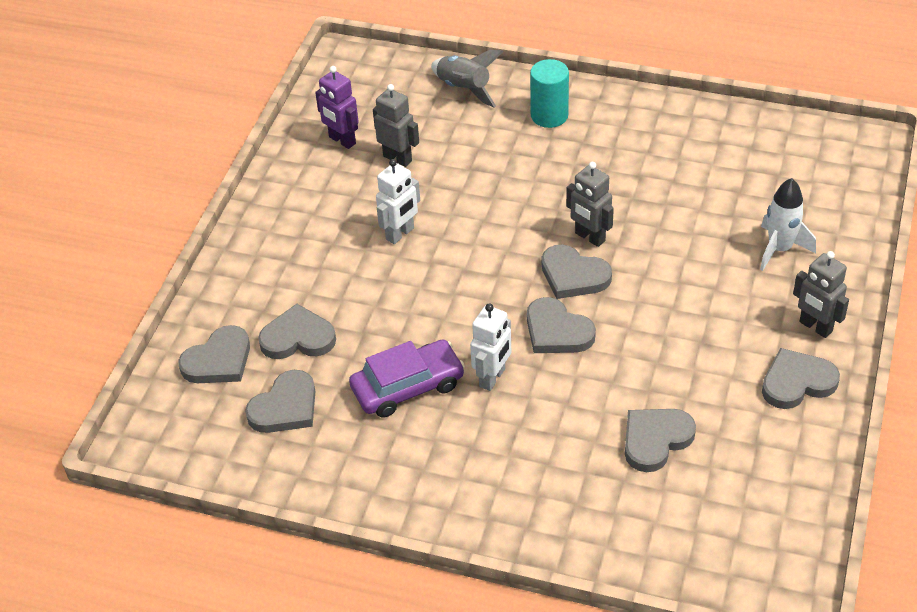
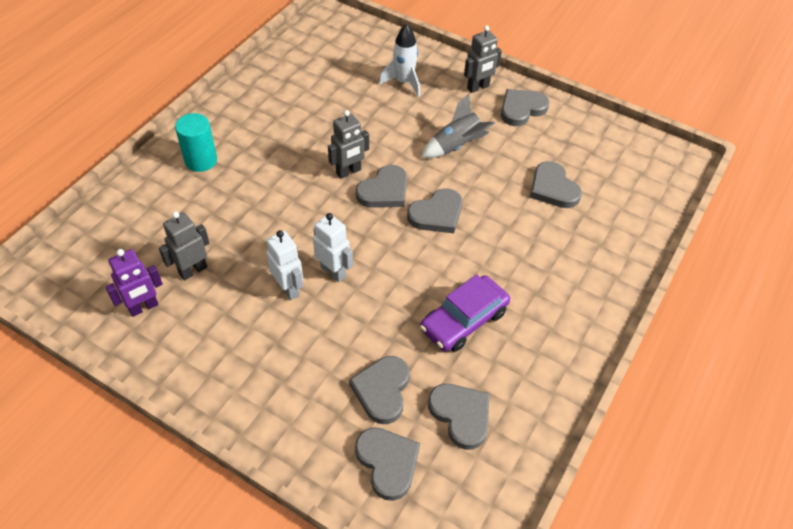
camera: 80 degrees left, 5 degrees up
(408, 387) = (464, 320): purple car -> purple car turned 120 degrees counterclockwise
(464, 89) = (132, 205): grey rocket -> grey rocket (456, 146)
(492, 378) = (471, 263): white robot -> white robot (333, 272)
(797, 382) = (521, 109): grey heart -> grey heart turned 60 degrees clockwise

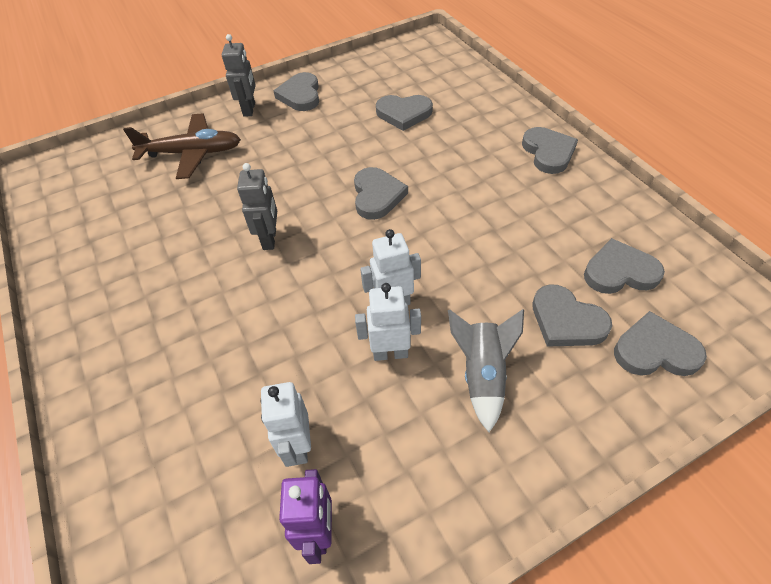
camera: 55 degrees left, 0 degrees up
(193, 270) = (298, 446): grey robot -> white robot
(201, 160) = (129, 372): turquoise cylinder -> none
(384, 191) = (318, 221): grey heart -> grey heart (548, 152)
(404, 82) = (192, 153): white rocket -> brown plane
(456, 146) = (306, 150): grey rocket -> grey rocket (482, 375)
(464, 320) = (513, 227): purple car -> none

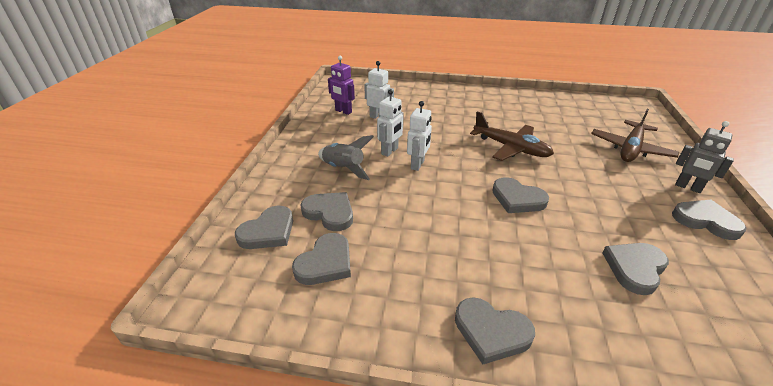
camera: 125 degrees right, 15 degrees down
(270, 239) = (511, 148): grey robot -> brown plane
(566, 321) = (329, 213): grey heart -> grey heart turned 45 degrees clockwise

